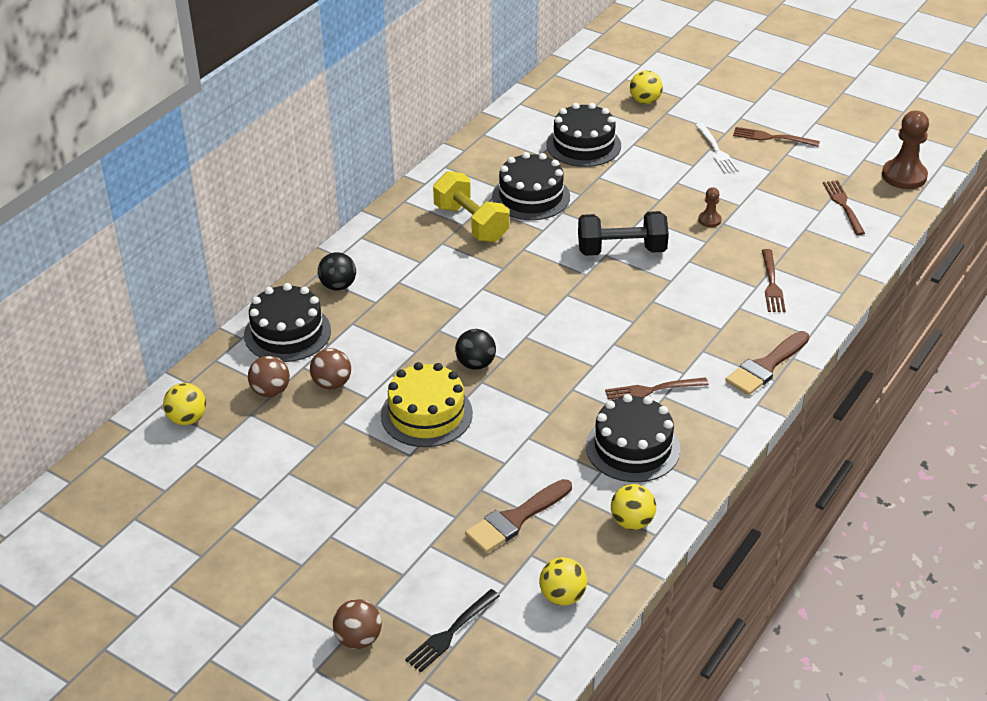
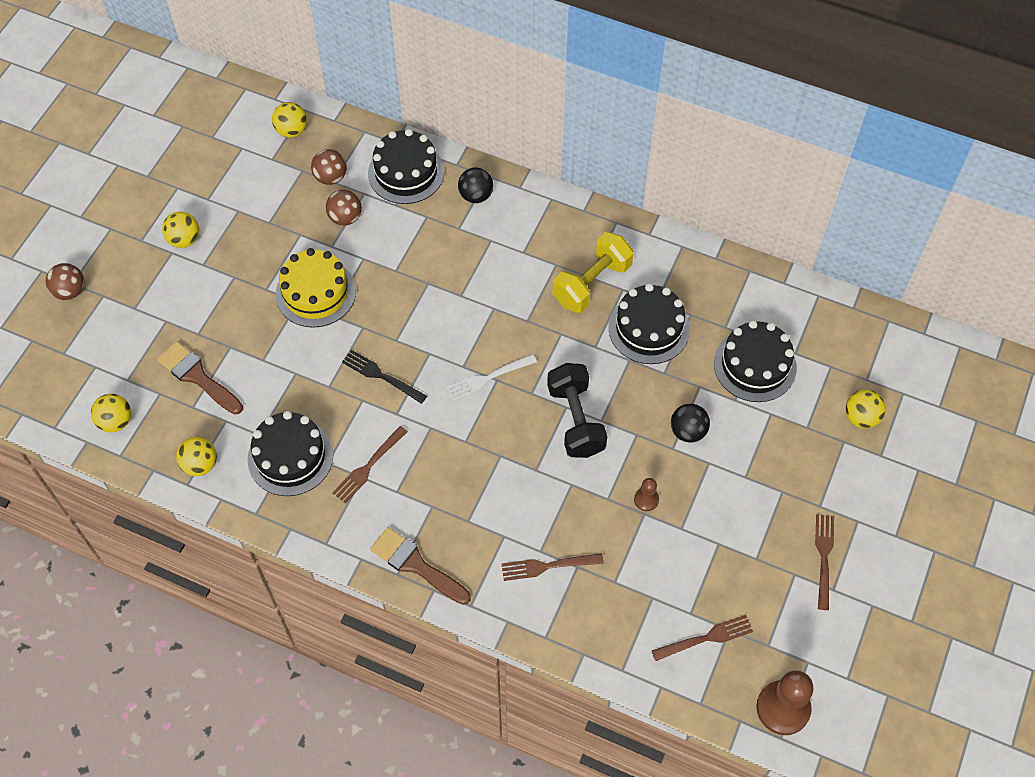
camera: 80 degrees right, 20 degrees up
(315, 523) = (184, 239): none -> yellow ball
(451, 632) = (77, 350): black fork -> black fork (381, 376)
(475, 364) = (385, 319): black ball -> black ball (688, 431)
(652, 390) = (368, 466): brown fork -> brown fork turned 120 degrees counterclockwise
(716, 150) = (780, 499): white fork -> white fork (488, 378)

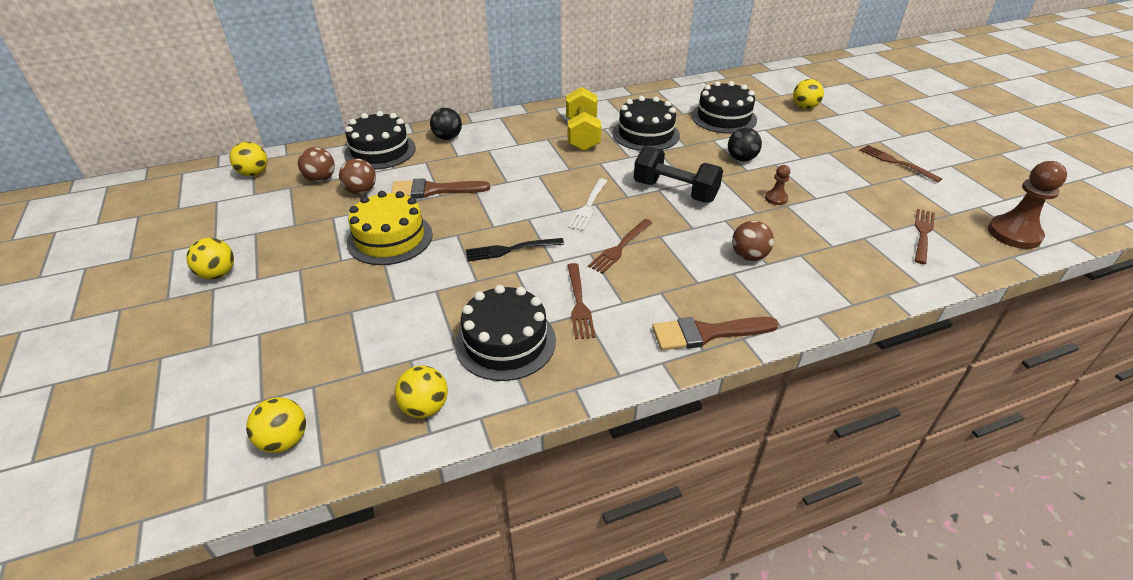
camera: 45 degrees left, 20 degrees down
(70, 291) = (111, 377): brown ball -> brown ball (749, 256)
(197, 376) = (341, 349): brown brush -> brown brush (433, 190)
(548, 566) = (785, 267): brown fork -> brown fork (620, 247)

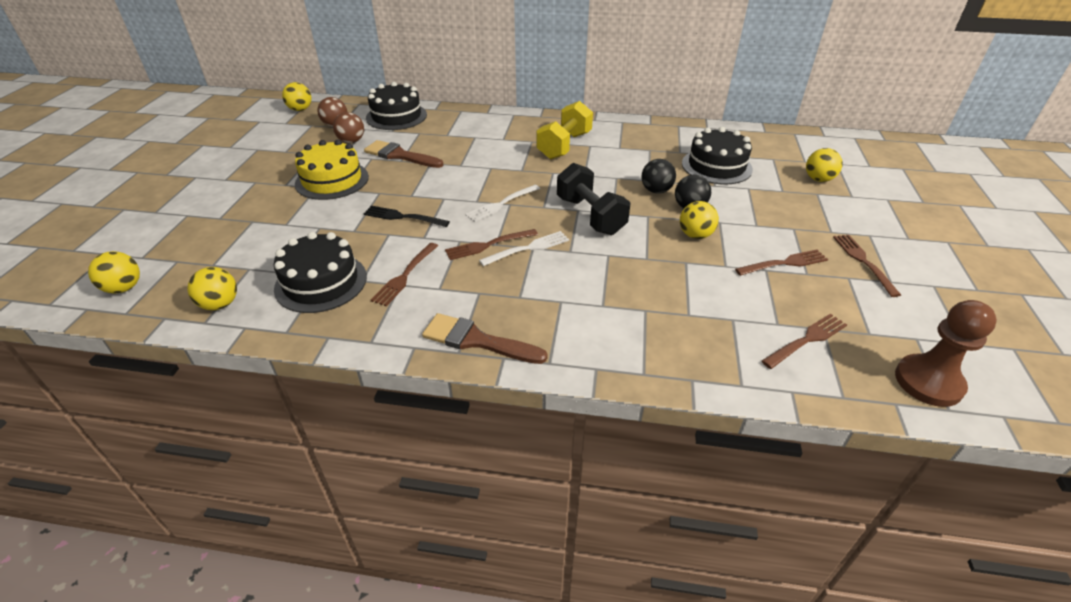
camera: 30 degrees right, 0 degrees up
(218, 274) = (207, 169): yellow ball -> yellow ball (695, 235)
(447, 138) = (455, 119): black ball -> black ball (656, 190)
(645, 134) = (622, 160): black cake -> none
(657, 238) = (528, 248): none -> white fork
(749, 256) = (592, 293): brown ball -> none
(776, 198) = (681, 253): brown pawn -> none
(851, 181) = (784, 263): none -> brown fork

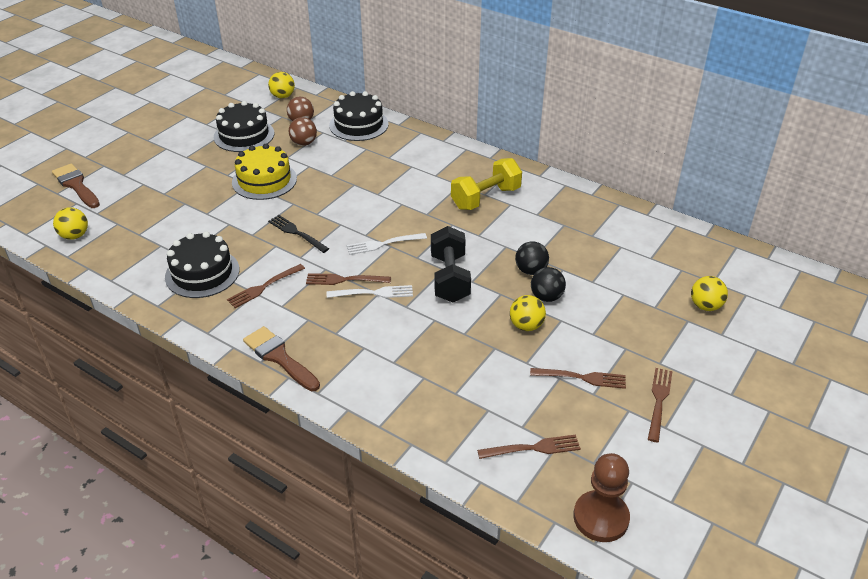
camera: 25 degrees right, 0 degrees up
(220, 304) = (127, 269): yellow ball -> none
(399, 155) = (333, 169): brown brush -> brown brush (76, 185)
(716, 166) = (614, 261): black cake -> black cake (244, 135)

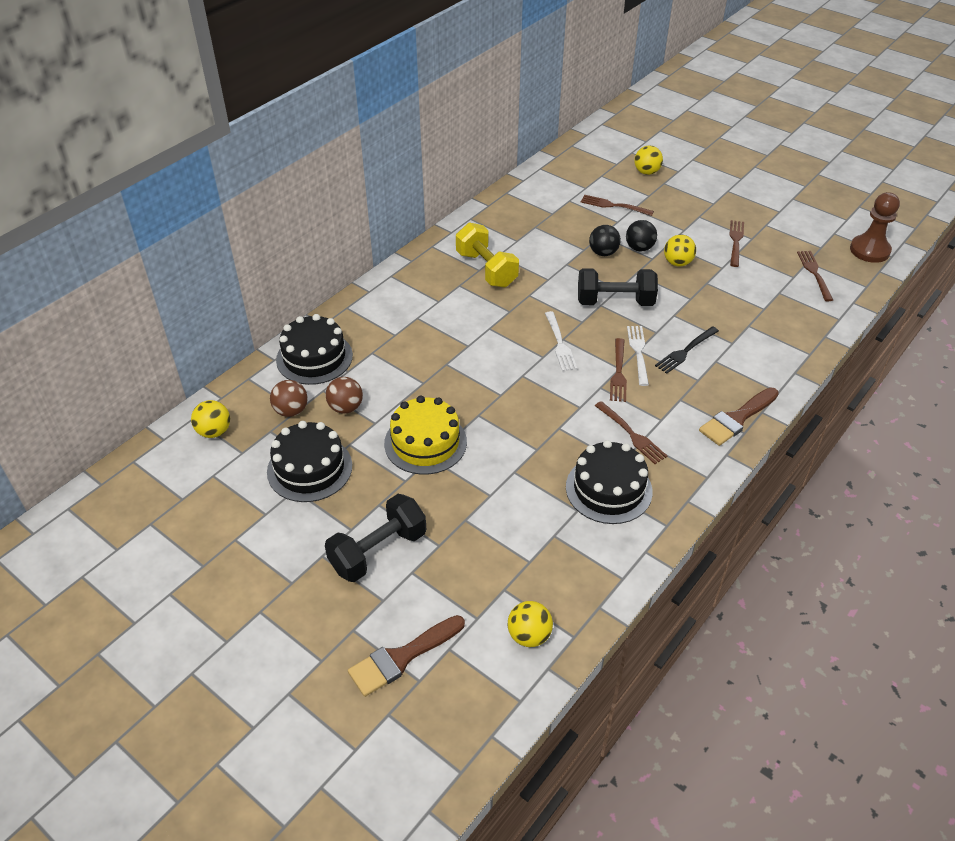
camera: 85 degrees left, 5 degrees up
(164, 169) = (378, 551): none -> black dumbbell
(296, 233) = (537, 410): black fork -> black fork (685, 351)
(659, 401) = (754, 210): brown fork -> brown fork (614, 206)

